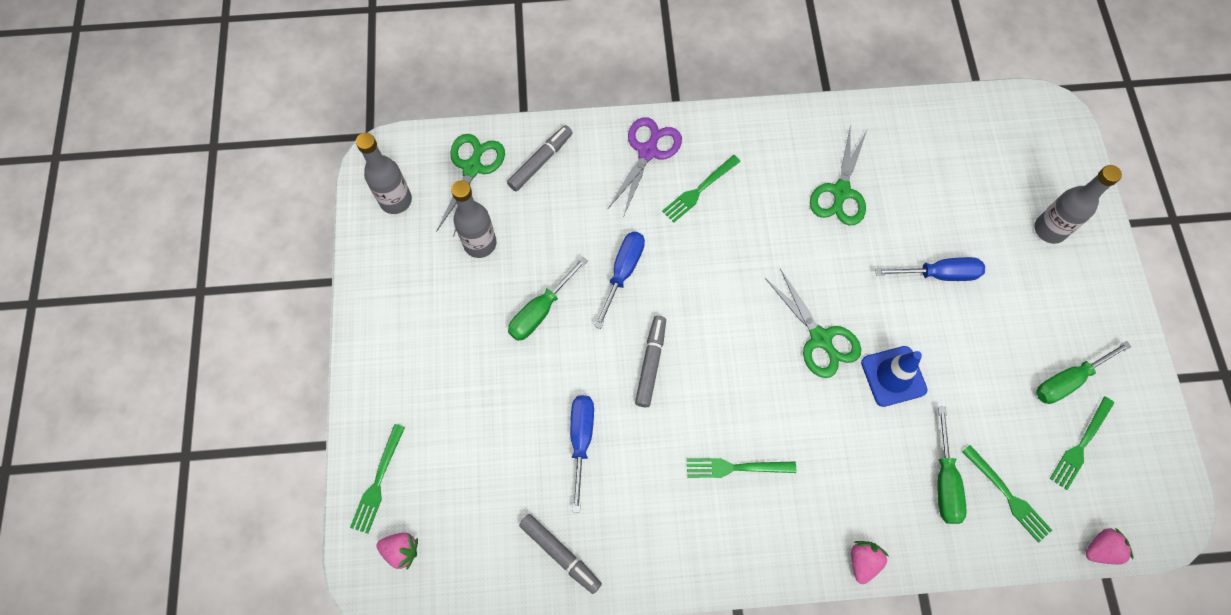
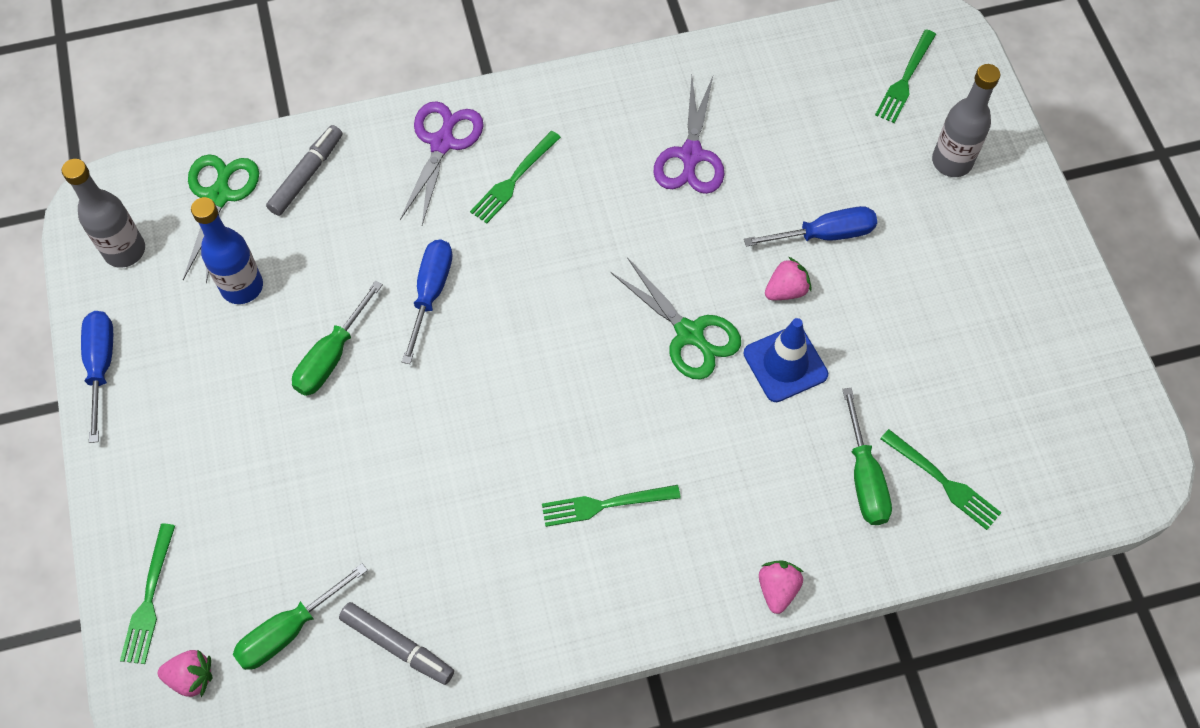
camera: 10 degrees left, 5 degrees down
(480, 243) = (242, 287): grey bottle -> blue bottle
(581, 441) = (405, 505): blue screwdriver -> blue screwdriver (101, 367)
(651, 363) = (481, 397): grey marker -> none
(840, 192) = (691, 155): green scissors -> purple scissors
(1068, 380) = (997, 334): green screwdriver -> green screwdriver (289, 630)
(1080, 446) = (1022, 409): green fork -> green fork (905, 80)
(1101, 549) = (1063, 525): pink strawberry -> pink strawberry (786, 290)

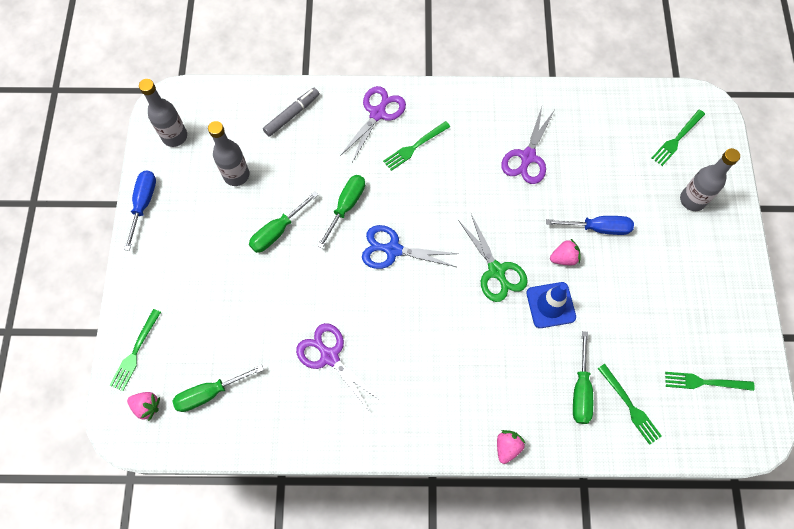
camera: 15 degrees right, 5 degrees up
(219, 196) = (237, 116): green scissors -> none
(242, 287) = (236, 175): blue bottle -> grey bottle
(397, 646) = (270, 420): grey marker -> none
(430, 294) = (346, 207): blue screwdriver -> green screwdriver
(466, 525) = (329, 356): none -> purple scissors
(522, 341) = (393, 250): none -> blue scissors
(604, 505) = (415, 365): green fork -> green fork (704, 382)

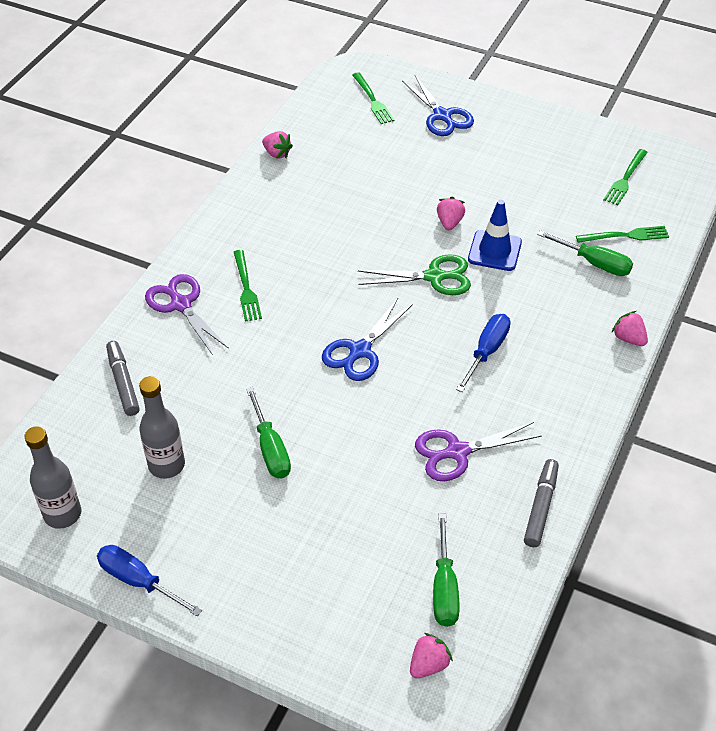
camera: 65 degrees left, 20 degrees down
(135, 353) = (348, 656): green fork -> none
(305, 435) = (541, 507): none -> grey marker
(346, 207) = (280, 373): green screwdriver -> none
(527, 157) = (320, 206): purple scissors -> none
(568, 100) = (277, 153): none -> pink strawberry
(597, 228) = (432, 187): blue screwdriver -> blue screwdriver (486, 352)
(692, 200) = (442, 116): grey bottle -> blue scissors

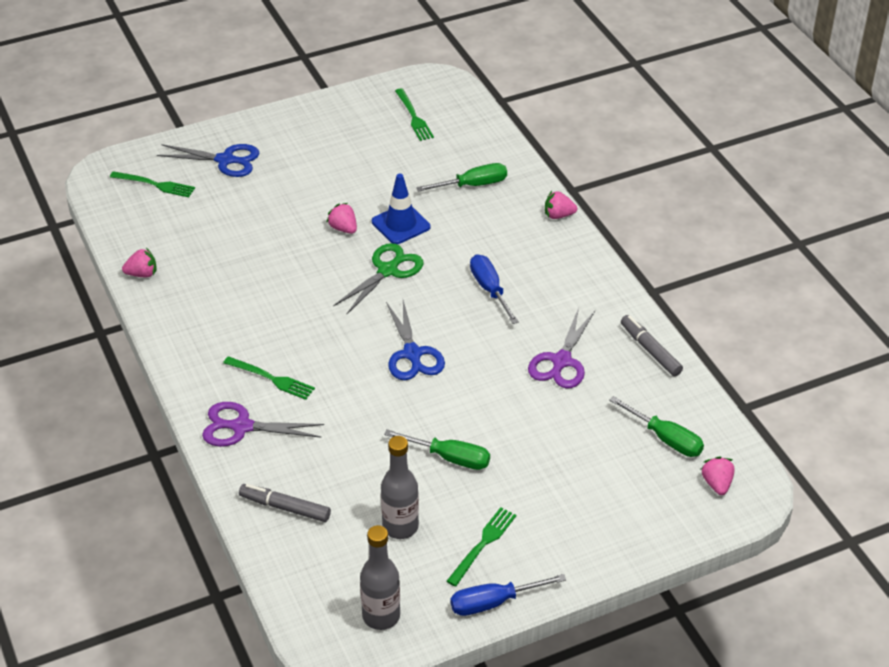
camera: 50 degrees left, 5 degrees down
(626, 235) = (467, 153): green fork -> green fork (483, 543)

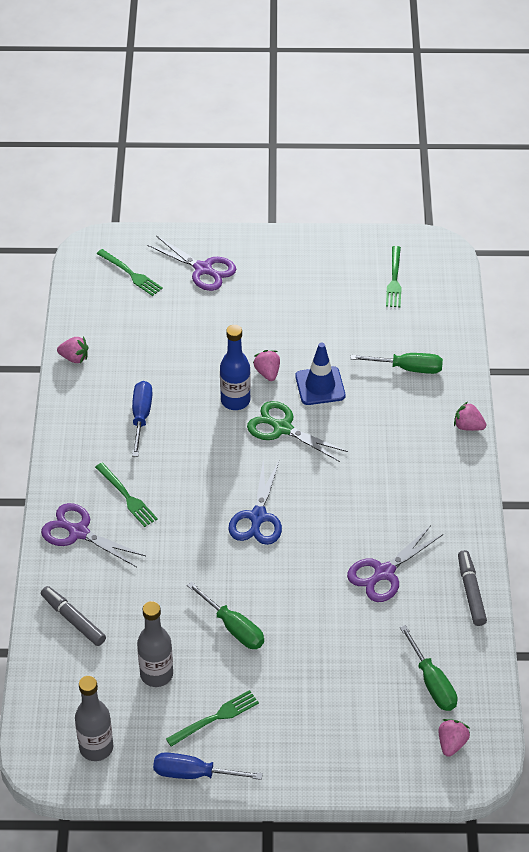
camera: 25 degrees right, 5 degrees up
(225, 160) = (203, 269): blue scissors -> purple scissors
(327, 261) = (235, 401): none -> blue bottle
(387, 271) = (282, 428): green scissors -> green scissors turned 120 degrees counterclockwise
(490, 290) = (362, 479): blue screwdriver -> blue screwdriver (141, 417)

